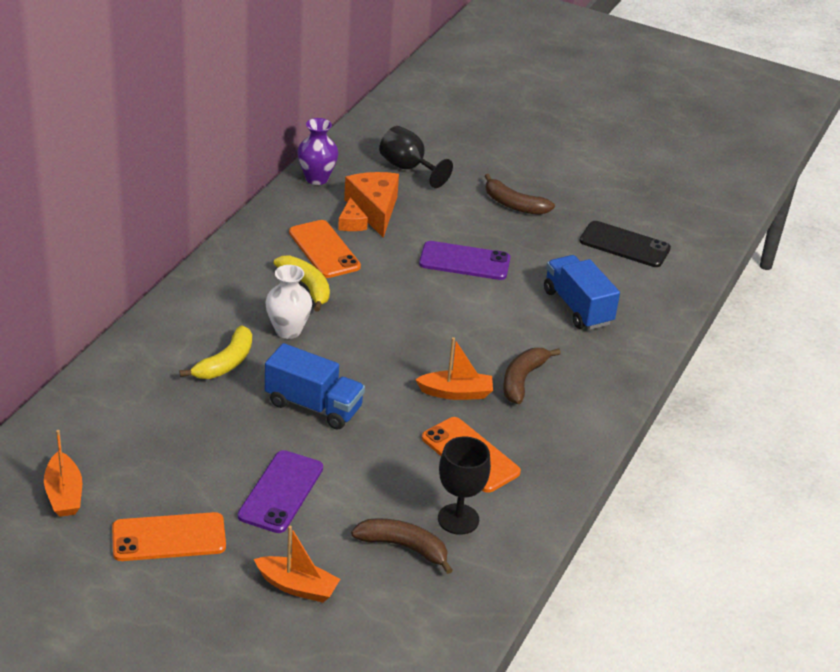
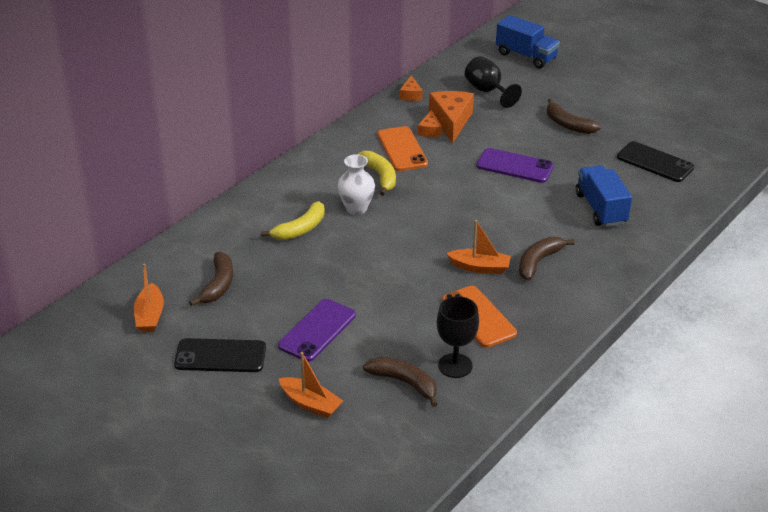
camera: 15 degrees right, 0 degrees up
(141, 445) = (218, 285): none -> brown banana
(169, 537) = (220, 356): orange phone -> black phone
(313, 406) = (361, 267): blue truck -> blue truck (526, 56)
(316, 178) = (411, 95): purple vase -> orange cheese

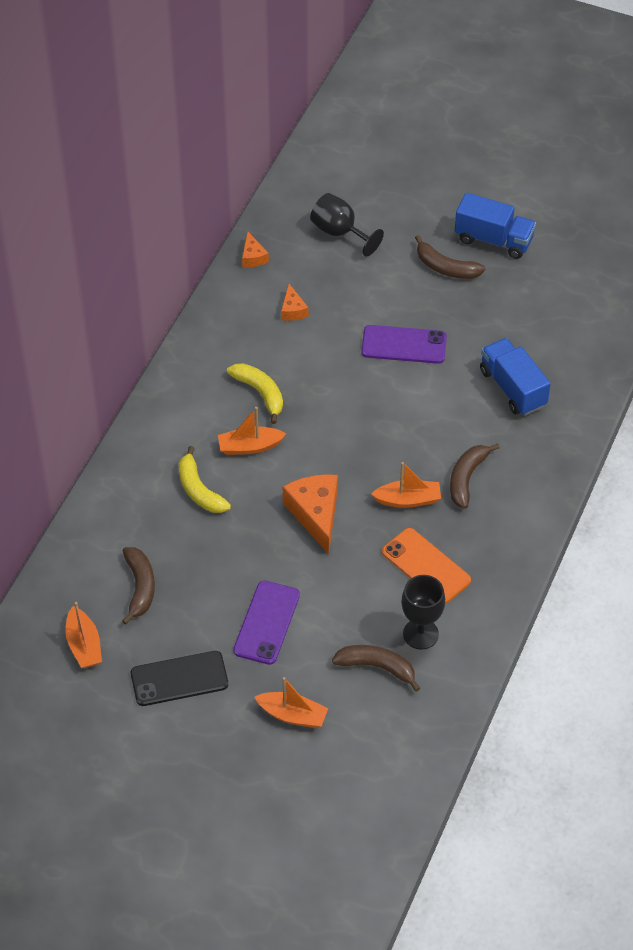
camera: 15 degrees left, 15 degrees up
(300, 229) = (199, 490): yellow banana -> yellow banana turned 120 degrees clockwise
(356, 208) = (250, 446): white vase -> orange boat
(402, 149) = (271, 346): orange phone -> none
(451, 121) = (312, 290): orange cheese -> orange cheese (315, 514)
(526, 56) = (368, 164): blue truck -> blue truck (493, 240)
(655, 162) = (554, 306): black phone -> none

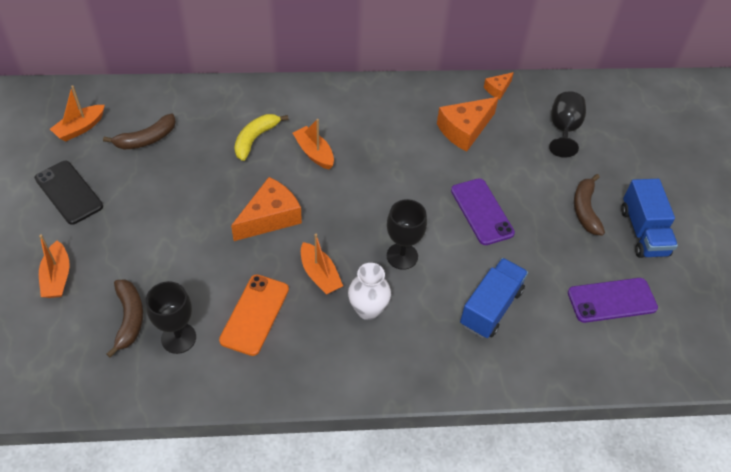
camera: 60 degrees right, 0 degrees up
(260, 393) = (370, 140): yellow banana -> none
(266, 623) = (145, 226): purple phone -> purple phone (611, 300)
(293, 310) = (464, 130): orange cheese -> orange cheese, size x1.92
(421, 428) = (402, 256): none -> black goblet
(467, 478) = (368, 309): brown banana -> white vase

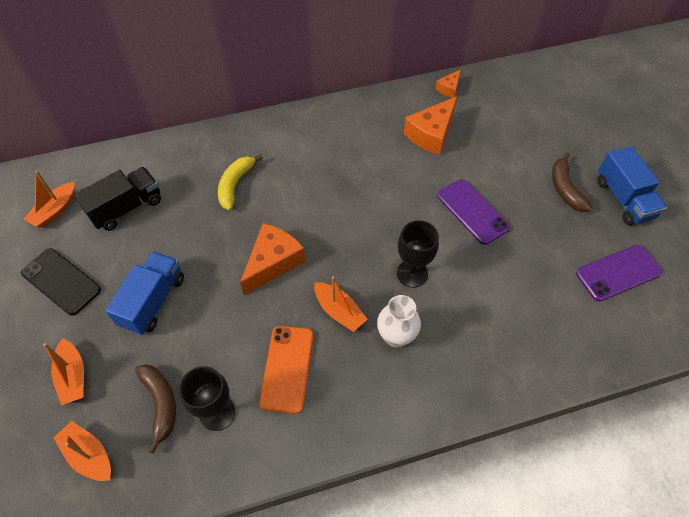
camera: 10 degrees left, 5 degrees up
(146, 139) = (126, 208): brown banana -> black truck
(314, 153) = (296, 187): orange boat -> orange boat (89, 455)
(491, 307) = (511, 306): blue truck -> blue truck (153, 301)
(563, 129) = (520, 115): black goblet -> none

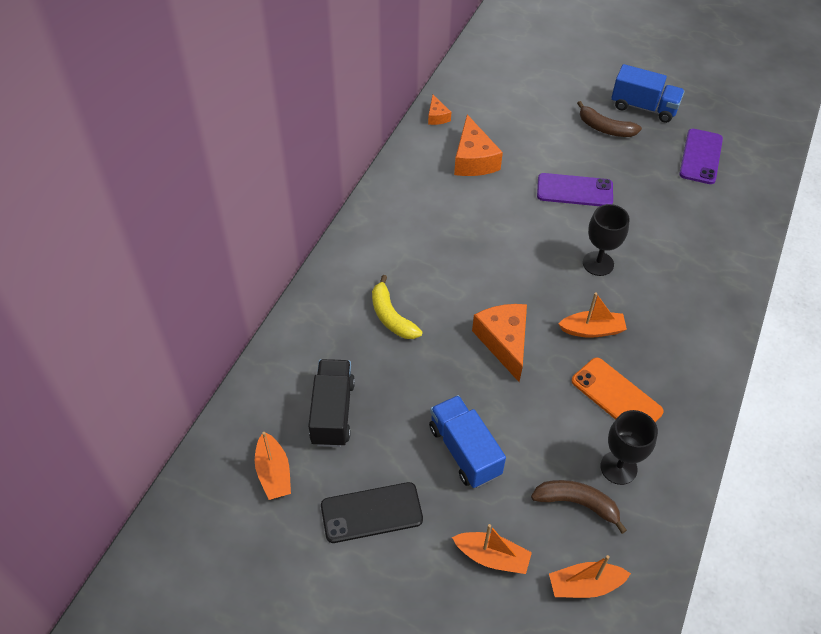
camera: 50 degrees left, 5 degrees down
(396, 336) = (646, 311): white vase -> none

